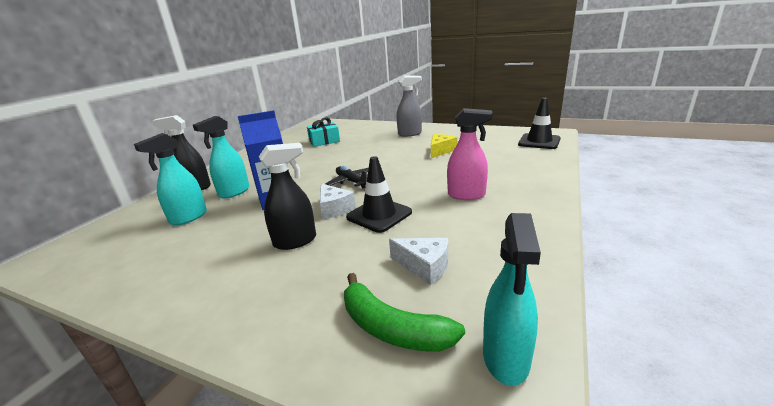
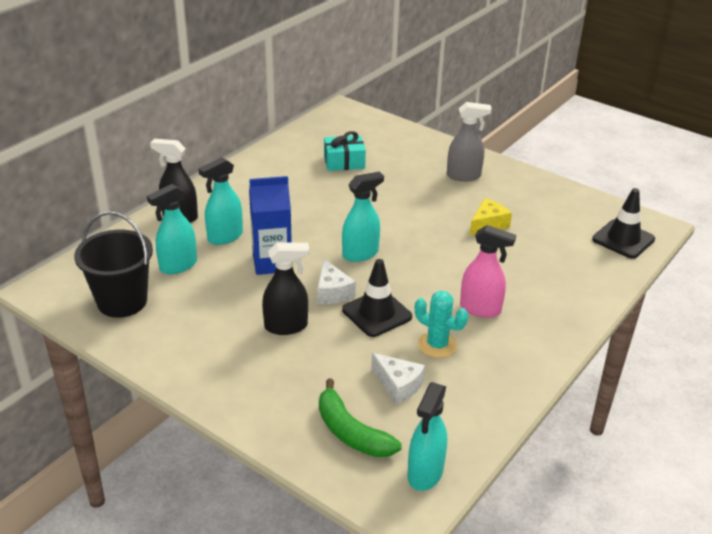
camera: 10 degrees right, 10 degrees up
(123, 255) = (122, 301): none -> black bucket
(351, 182) = (360, 254): black plane -> turquoise spray bottle
(445, 226) = (437, 345): none -> turquoise cactus

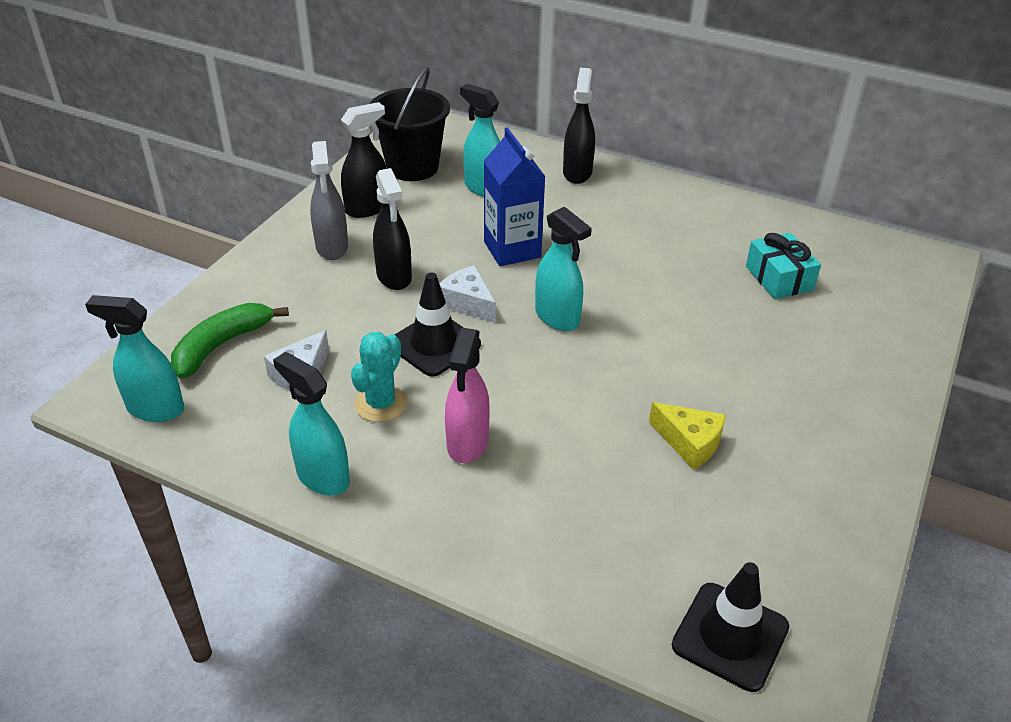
camera: 80 degrees right, 5 degrees up
(178, 334) = (367, 208): none -> black spray bottle
(225, 237) = (550, 209): turquoise spray bottle -> turquoise spray bottle (322, 477)
(332, 292) = (468, 303): white cheese -> white cheese turned 75 degrees clockwise
(464, 176) = (821, 407): grey spray bottle -> grey spray bottle (332, 247)

